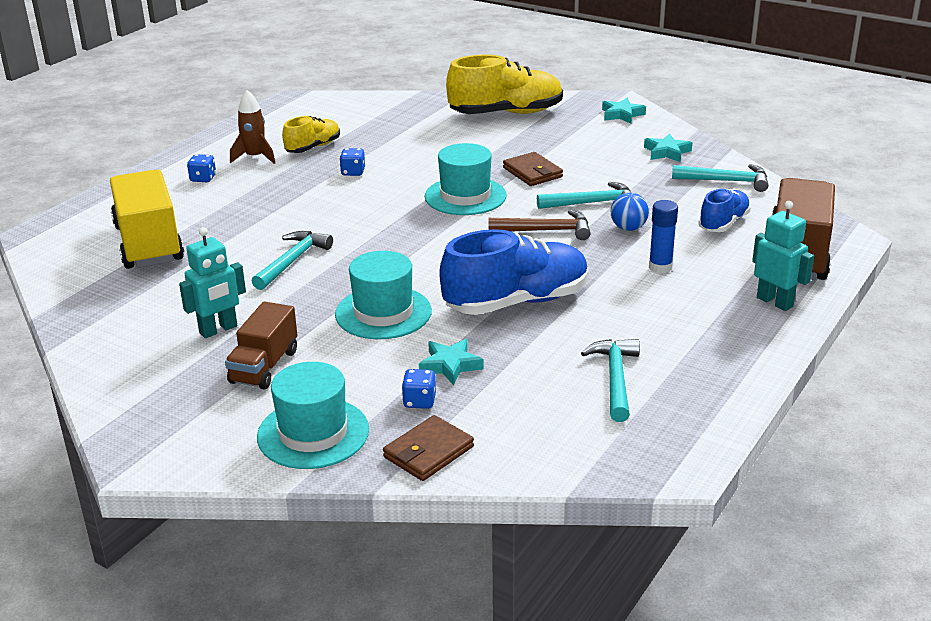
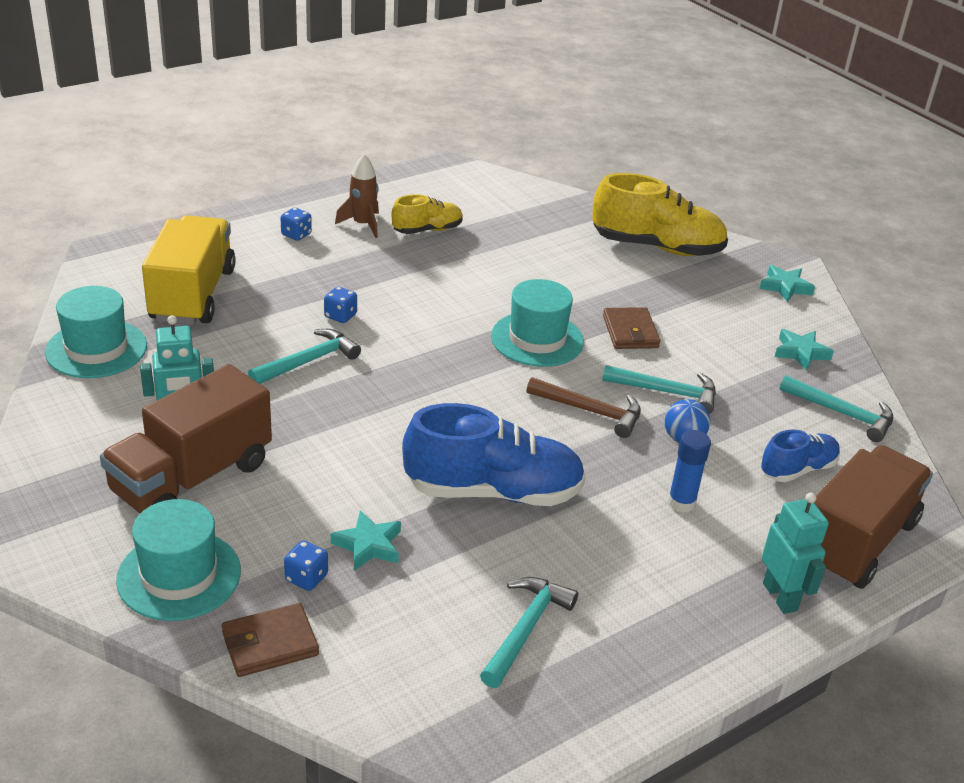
camera: 20 degrees right, 5 degrees up
(264, 366) = (192, 478): brown truck -> brown truck, size x1.67
(353, 172) = (445, 272): blue dice -> blue dice (340, 316)
(383, 313) = (350, 455): turquoise hat -> turquoise hat (96, 349)

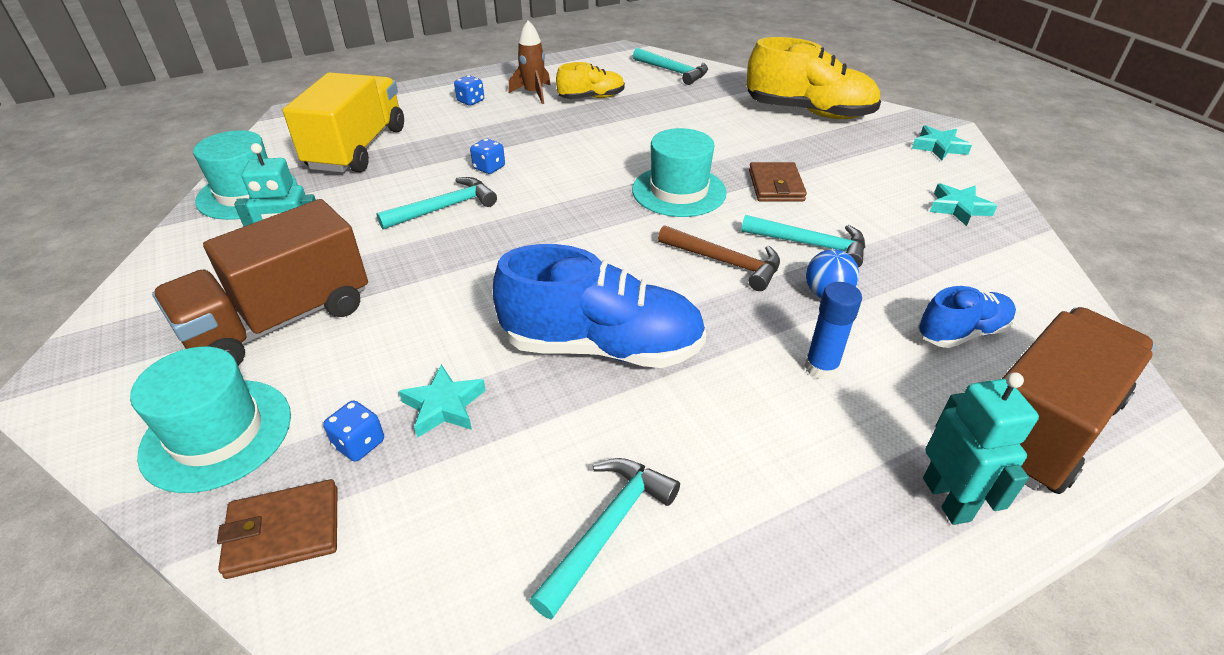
camera: 10 degrees right, 5 degrees up
(842, 413) = (1010, 271): turquoise hammer -> turquoise hammer (673, 71)

